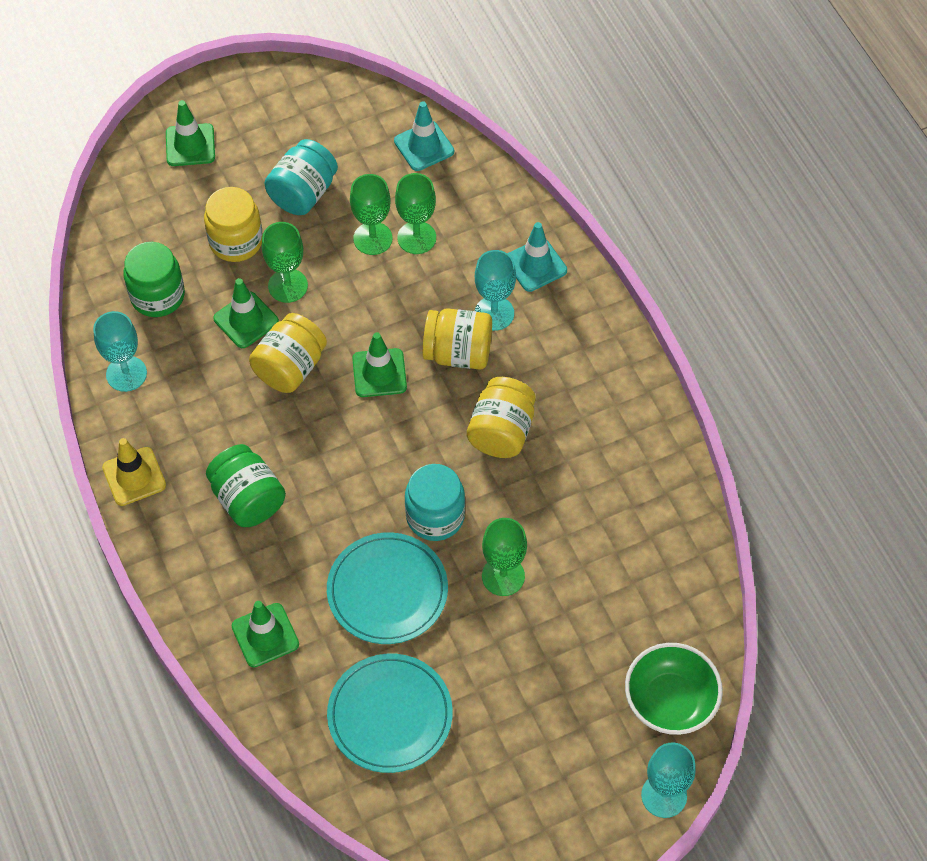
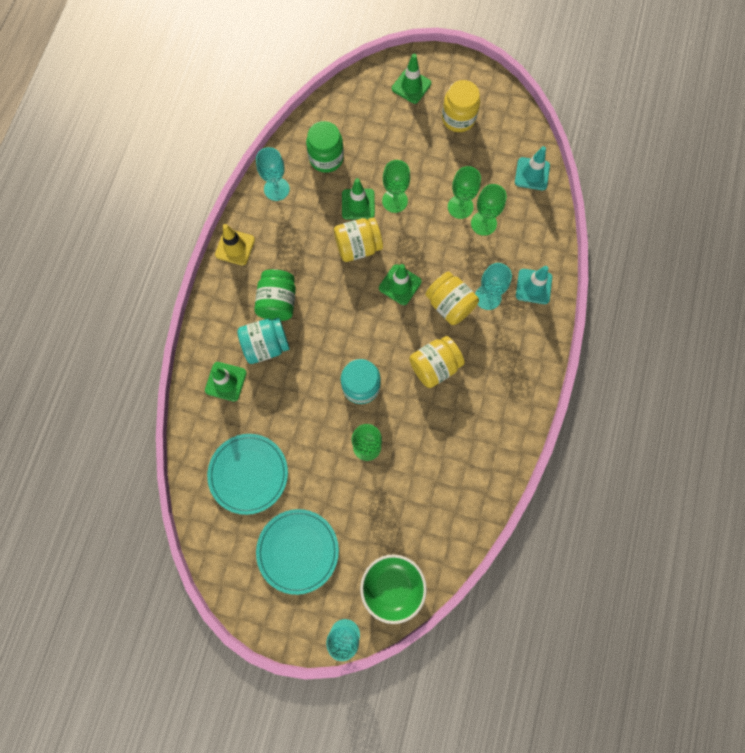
camera: 40 degrees right, 15 degrees up
(236, 241) = (389, 157): yellow jar -> yellow jar (458, 118)
(303, 193) = (446, 154): turquoise jar -> turquoise jar (266, 345)
(387, 591) = (303, 407): turquoise plate -> turquoise plate (298, 551)

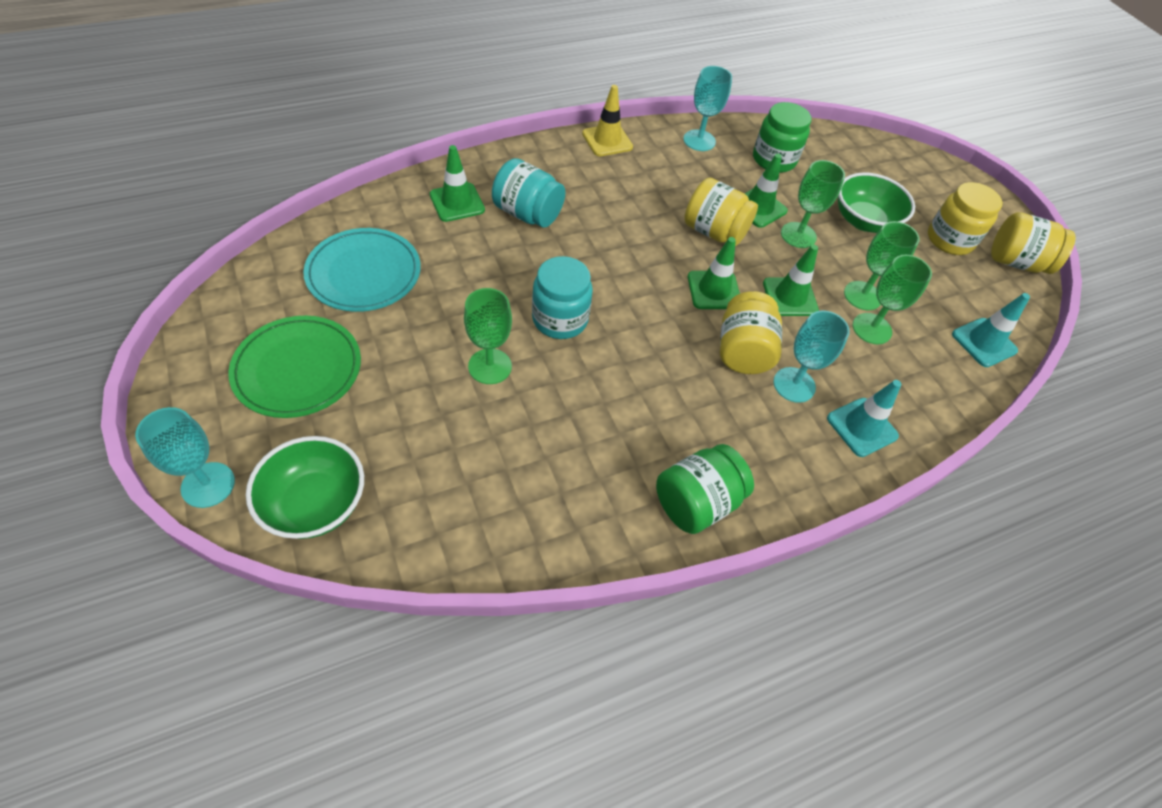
camera: 45 degrees right, 20 degrees down
(278, 302) = (584, 199): green jar -> green jar (696, 502)
(298, 551) = (298, 369): turquoise plate -> green plate
(411, 86) = (927, 184): green traffic cone -> green traffic cone (790, 297)
(411, 153) = (864, 221): none -> green bowl
(434, 366) = (653, 379): yellow jar -> yellow jar (1016, 262)

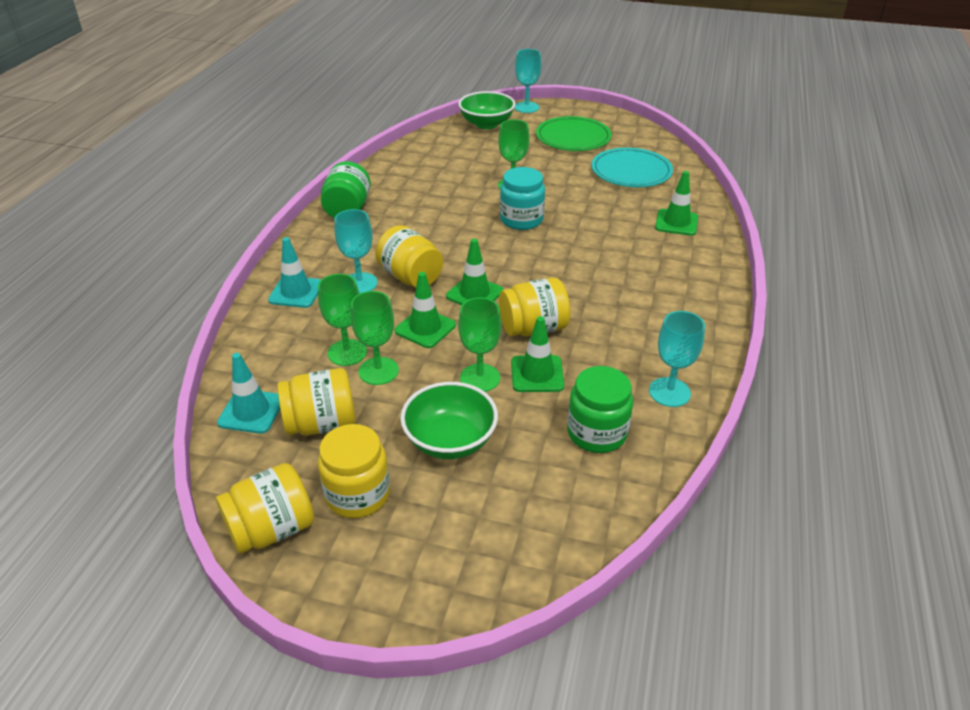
camera: 135 degrees right, 15 degrees down
(527, 214) = (638, 246): turquoise jar -> none
(607, 140) = (709, 328): yellow traffic cone -> none
(938, 294) = (321, 424): none -> yellow jar

